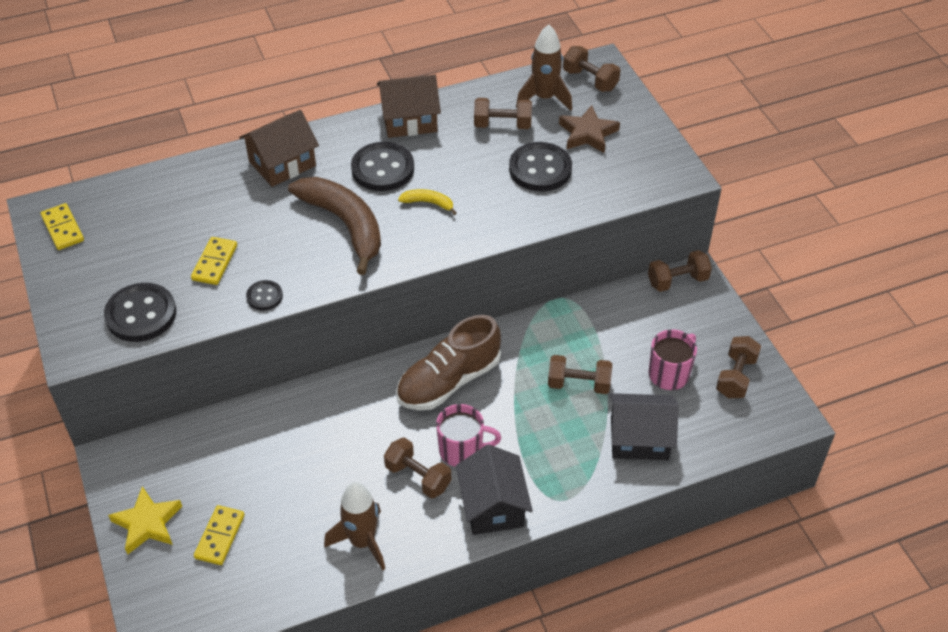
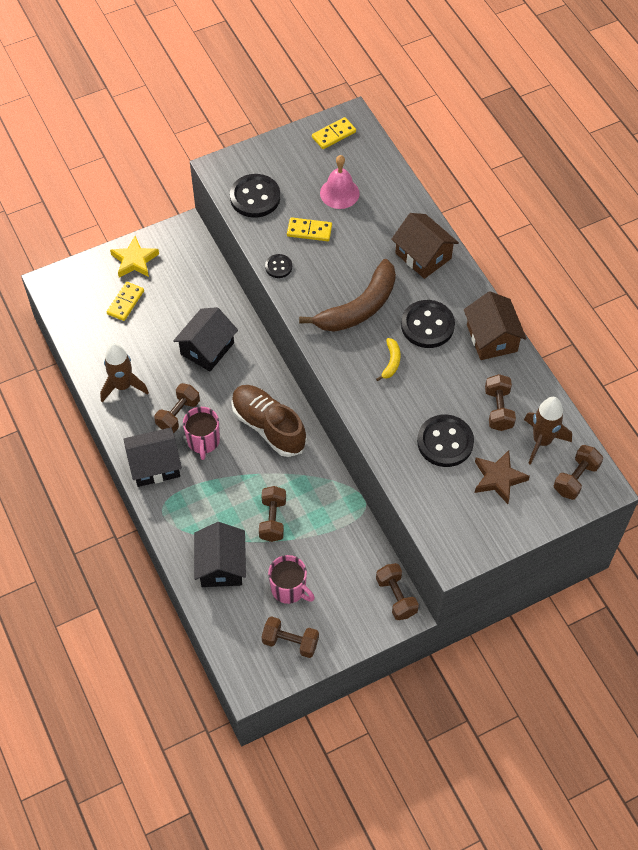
camera: 85 degrees right, 10 degrees up
(162, 230) = (339, 193): none -> pink bell
(219, 536) = (125, 302): yellow domino -> yellow domino turned 75 degrees counterclockwise
(319, 440) = (207, 348): none -> black house

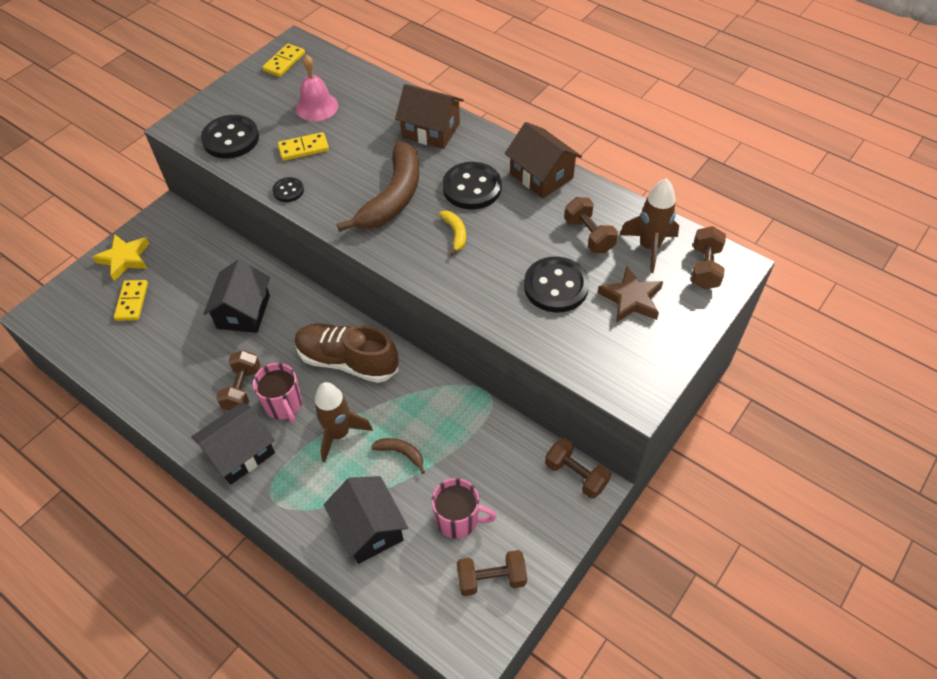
camera: 25 degrees left, 5 degrees down
(123, 386) = (165, 385): brown rocket -> brown rocket (339, 434)
(273, 519) = (401, 453): brown dumbbell -> brown banana

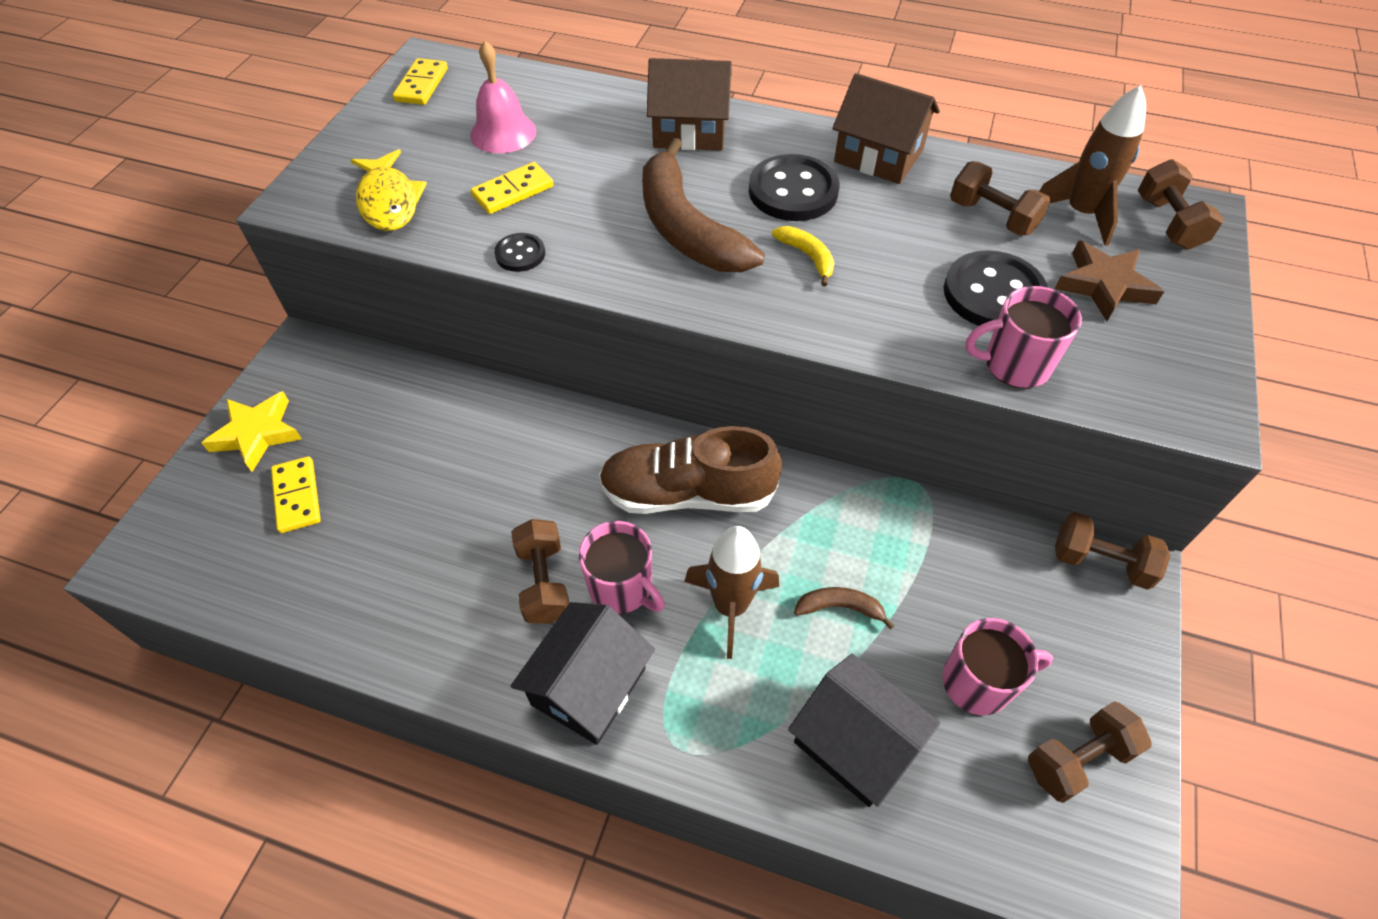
camera: 20 degrees left, 0 degrees up
(231, 139) = (389, 201): black button -> yellow fish
(243, 312) = (490, 464): black house -> none
(393, 197) = (686, 228): brown banana -> brown banana turned 150 degrees clockwise
(539, 334) = (1014, 365): none -> pink mug

